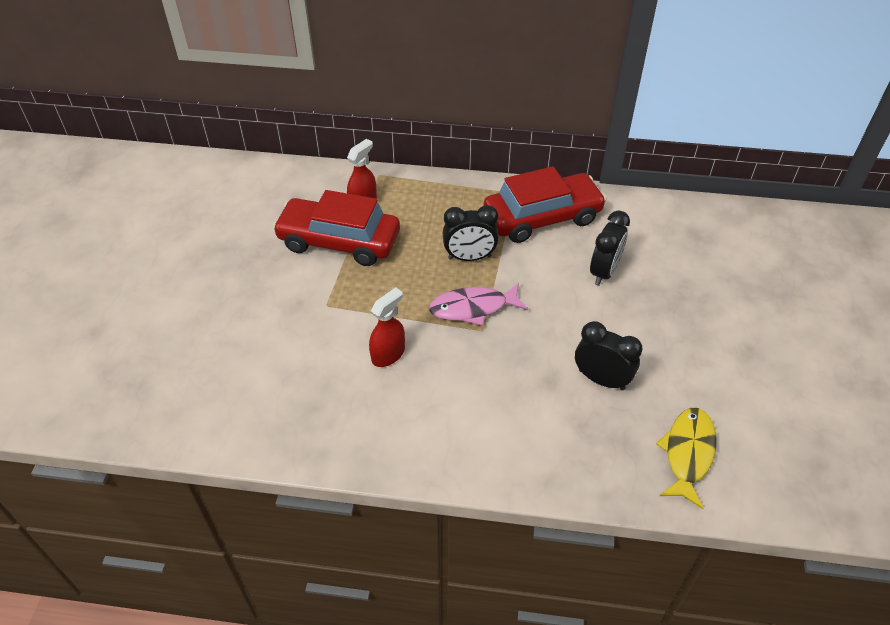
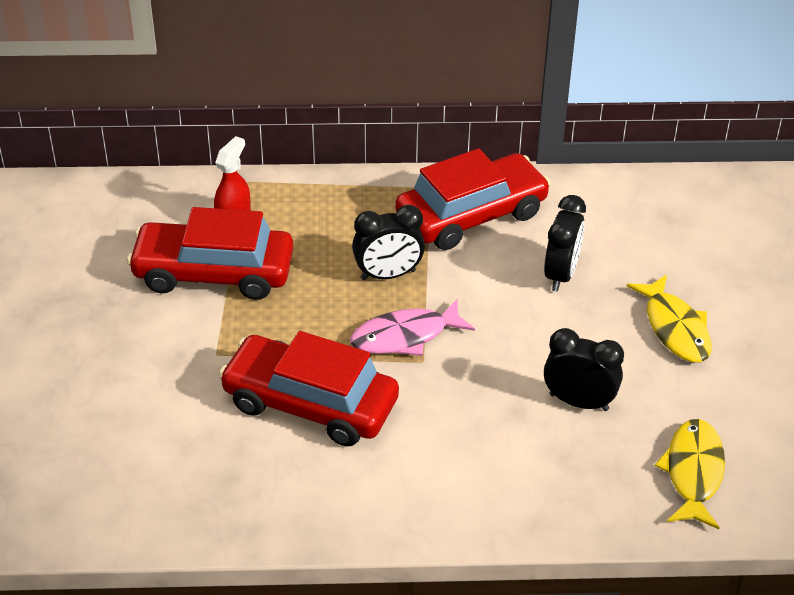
camera: 10 degrees left, 5 degrees down
(388, 354) = (310, 404): red spray bottle -> red car
(689, 326) = (675, 328): none -> yellow fish

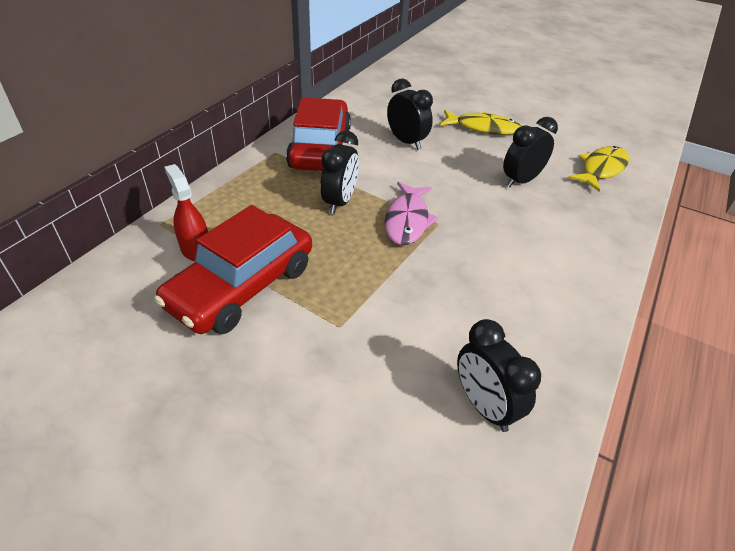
camera: 60 degrees left, 0 degrees up
(197, 479) = (484, 406): none -> black clock
(310, 404) = (440, 295): red car -> none
(693, 472) = (601, 169): yellow fish -> yellow fish turned 90 degrees clockwise

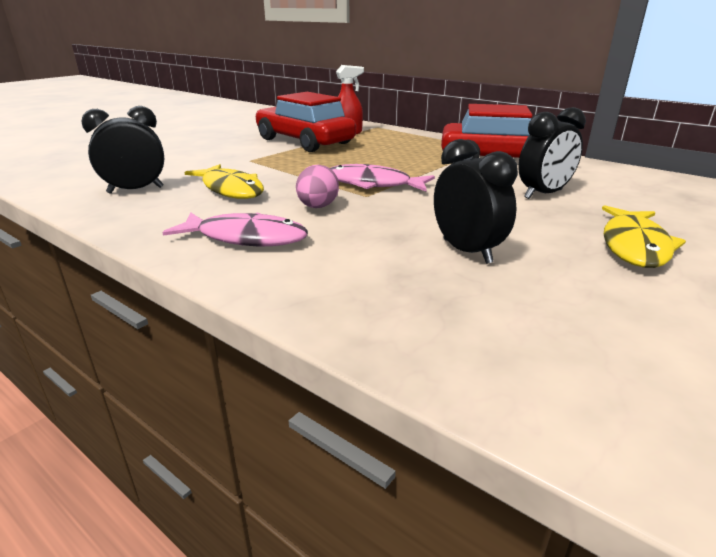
camera: 100 degrees right, 15 degrees down
(339, 202) = (404, 164): black clock -> none
(476, 249) = (317, 207): none -> pink egg
(555, 280) = (246, 238): none -> pink fish
(601, 169) = (543, 345): yellow fish -> yellow fish (231, 189)

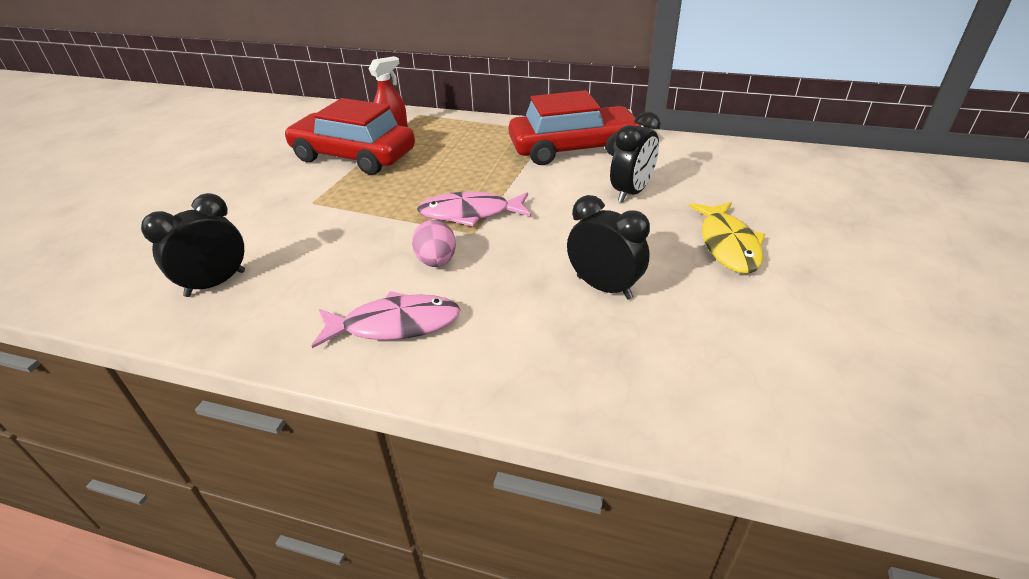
camera: 20 degrees left, 10 degrees up
(231, 189) = (326, 256): yellow fish -> none

